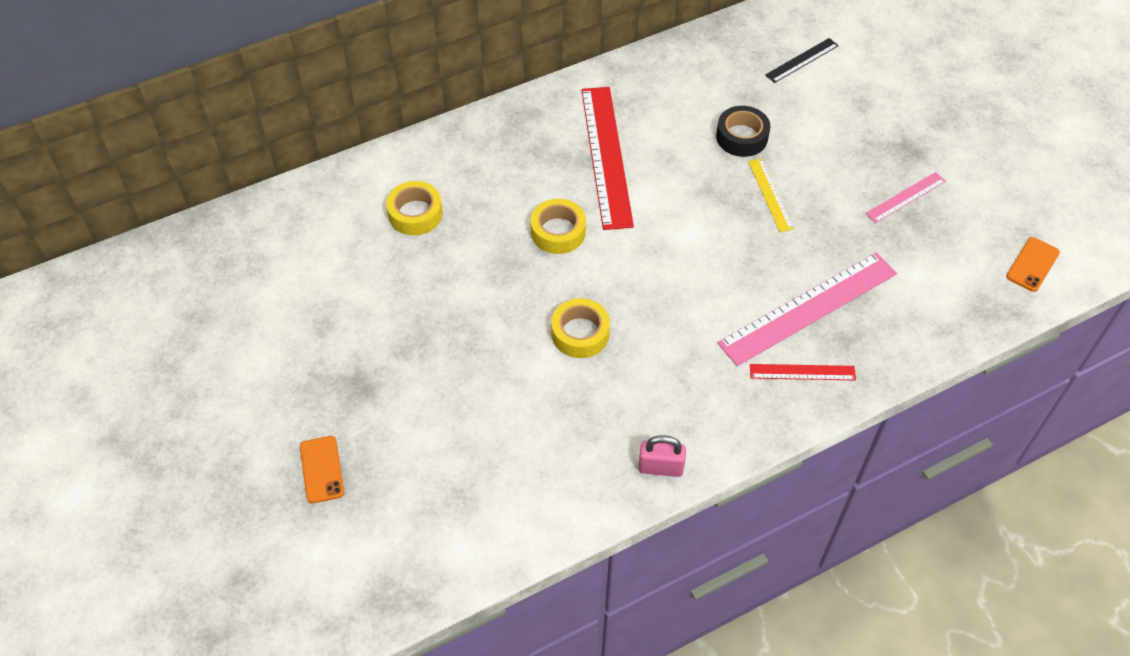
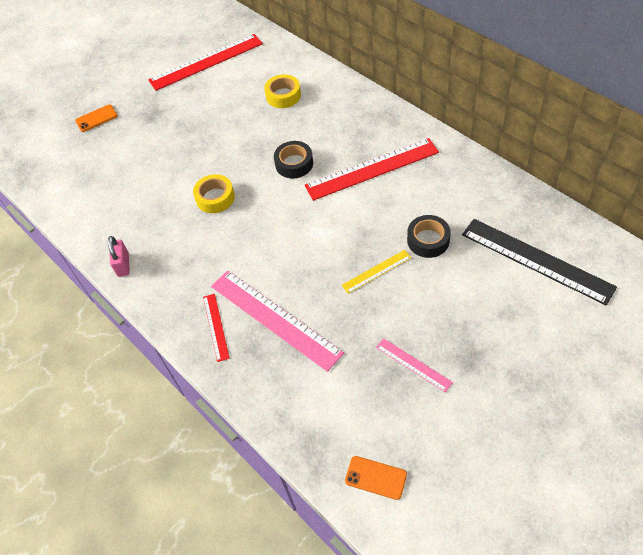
camera: 80 degrees right, 0 degrees up
(277, 292) = (206, 62): none -> red ruler
(558, 232) = (294, 164): yellow tape -> black tape
(802, 60) = (536, 260): black ruler -> black ruler, size x2.02

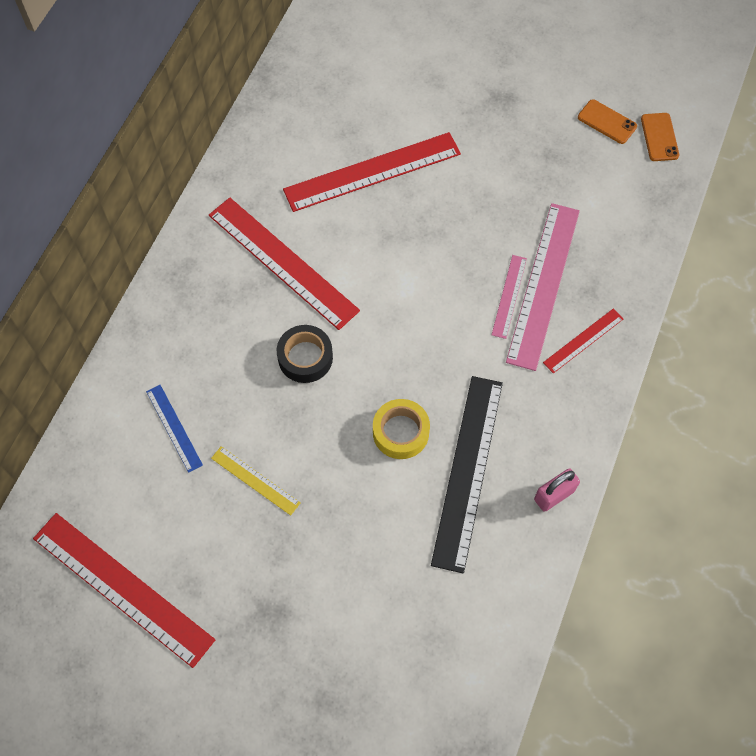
camera: 120 degrees left, 10 degrees up
(96, 118) = (309, 707): orange phone -> orange phone (607, 122)
(283, 96) = (174, 427): yellow tape -> blue ruler
(376, 271) = (436, 208): yellow ruler -> yellow ruler (255, 480)
(413, 364) = (532, 141): pink ruler -> pink ruler (509, 296)
(428, 240) = (372, 172): black tape -> red ruler
(536, 260) = (359, 71): black ruler -> black ruler (467, 471)

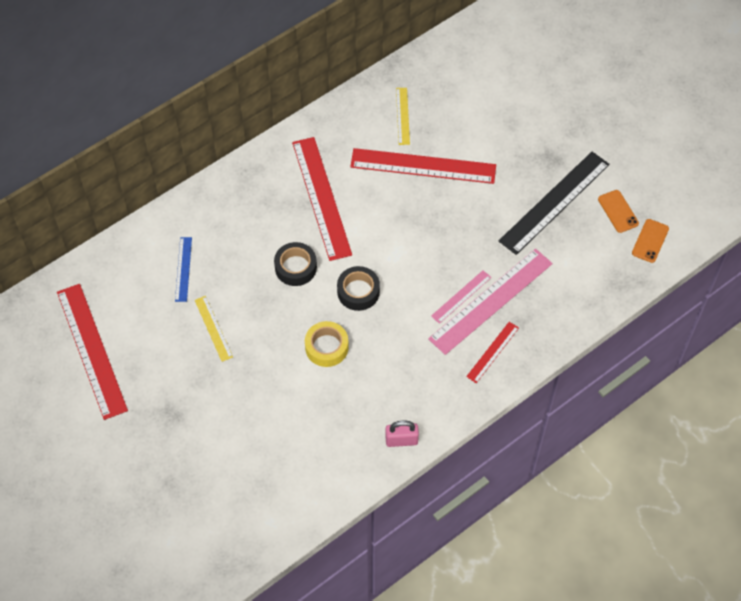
camera: 30 degrees right, 5 degrees down
(314, 127) = (402, 116): none -> yellow ruler
(394, 349) = (358, 292): none -> black tape
(467, 471) = (354, 394): black ruler -> black ruler (554, 202)
(583, 340) = (492, 352): red ruler -> red ruler turned 45 degrees counterclockwise

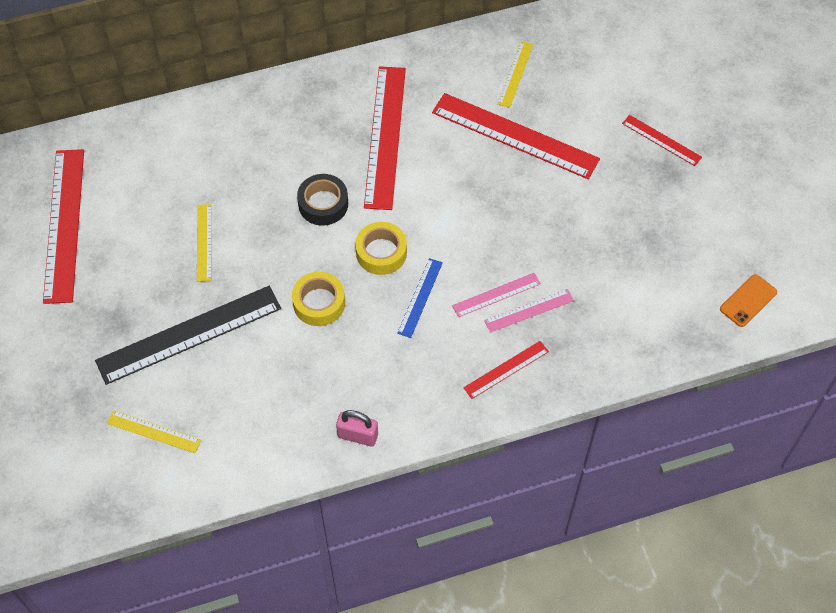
camera: 20 degrees right, 0 degrees up
(183, 269) = (200, 168): blue ruler -> blue ruler (420, 297)
(240, 491) = (153, 431): none -> yellow ruler
(358, 292) = (381, 252): black tape -> yellow tape
(491, 301) = (529, 311): pink ruler -> pink ruler, size x0.49
(536, 135) = (661, 140): none -> red ruler
(554, 202) = (651, 221): black ruler -> black ruler (189, 334)
(618, 211) = (723, 255): orange phone -> none

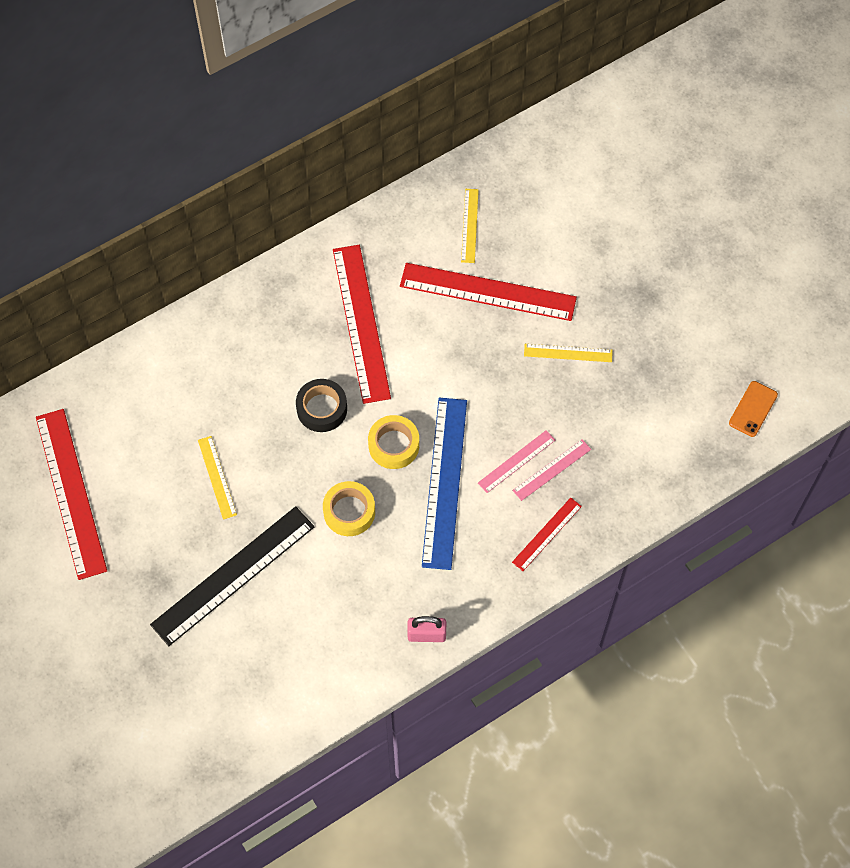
camera: 15 degrees left, 5 degrees up
(153, 431) = (231, 681): yellow ruler -> yellow ruler (568, 353)
(420, 297) = (445, 482): blue ruler -> blue ruler, size x2.02
(661, 140) = (630, 263): red ruler -> none

